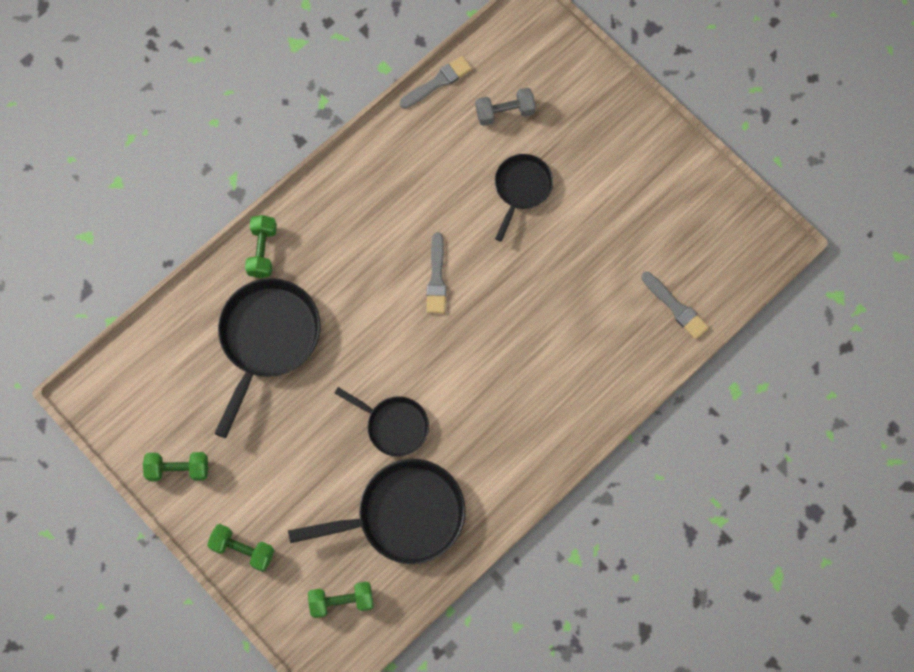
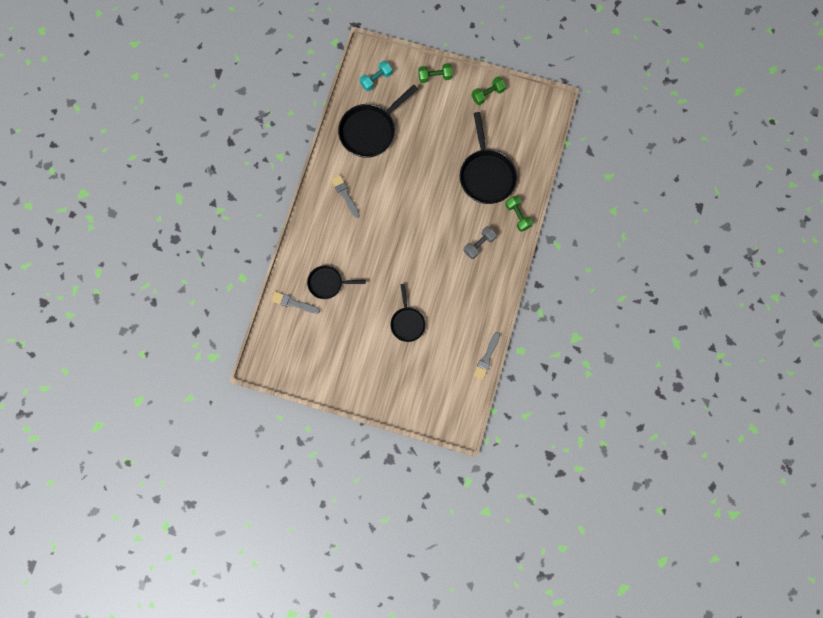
camera: 150 degrees right, 5 degrees up
(341, 601) = (376, 79): green dumbbell -> turquoise dumbbell
(394, 426) = (400, 168): black pan -> black pan (328, 283)
(436, 277) = (423, 251): grey brush -> grey brush (345, 195)
(505, 112) = (441, 360): grey dumbbell -> grey dumbbell (479, 245)

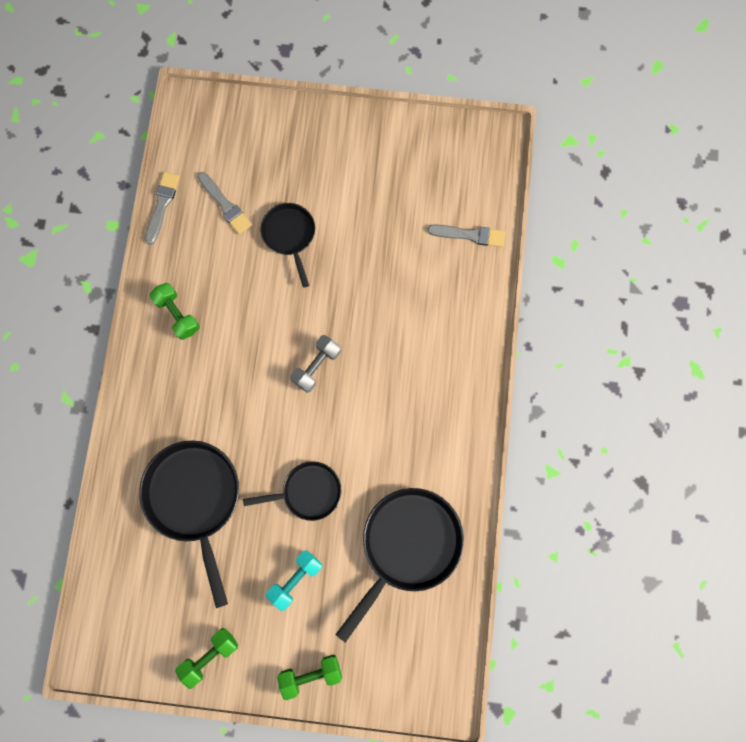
camera: 170 degrees right, 0 degrees up
(328, 283) = (424, 274): black pan -> black pan (308, 492)
(345, 195) = (426, 421): grey brush -> grey brush (225, 205)
(376, 79) = (416, 648): turquoise dumbbell -> turquoise dumbbell (295, 579)
(479, 245) = (193, 375): grey dumbbell -> grey dumbbell (316, 366)
(517, 216) = (135, 435): green dumbbell -> green dumbbell (178, 314)

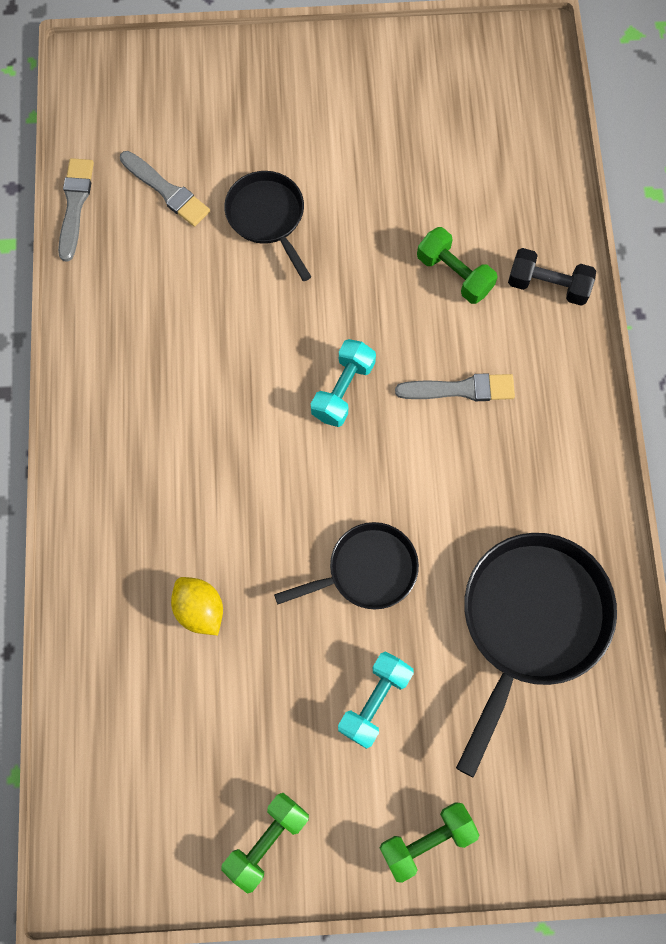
camera: 10 degrees left, 5 degrees down
(178, 314) = (125, 351): green dumbbell -> green dumbbell (454, 274)
(195, 498) = (200, 609): black pan -> yellow lemon
(316, 366) = (343, 390): grey dumbbell -> turquoise dumbbell
(469, 316) = (547, 285): none -> black dumbbell
(470, 235) = (523, 176): grey brush -> grey brush (460, 389)

